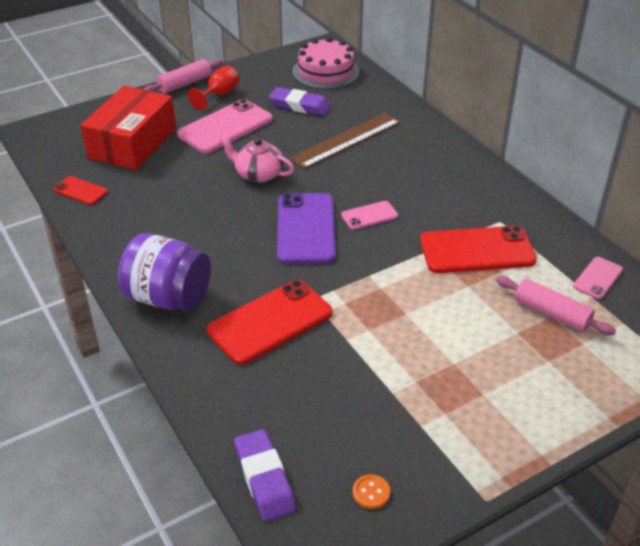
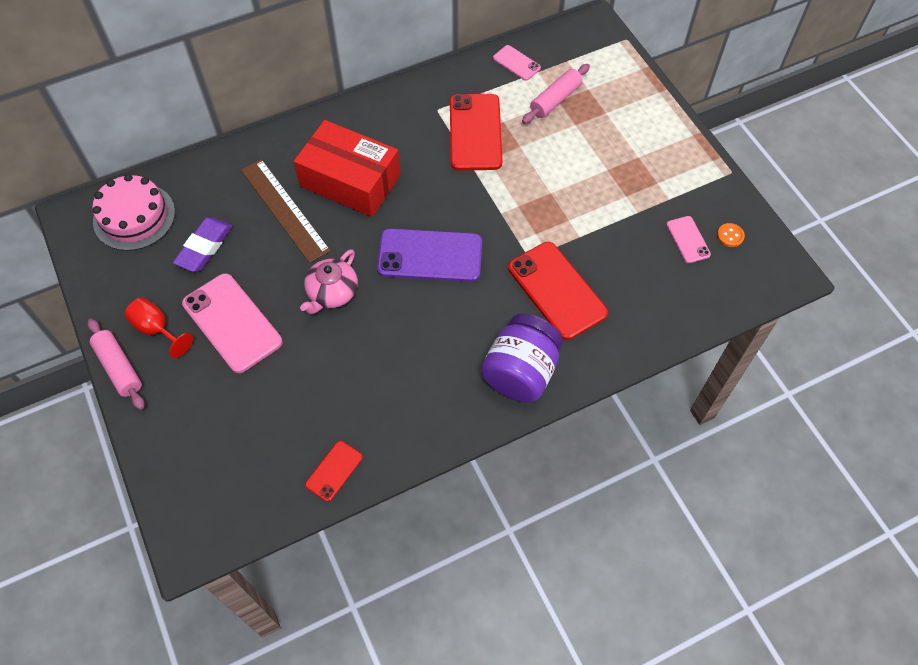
camera: 85 degrees left, 20 degrees up
(132, 143) = (245, 421): red box -> red box (350, 181)
(264, 478) = (722, 300): purple eraser -> none
(369, 215) = (416, 203): pink phone -> pink phone (688, 239)

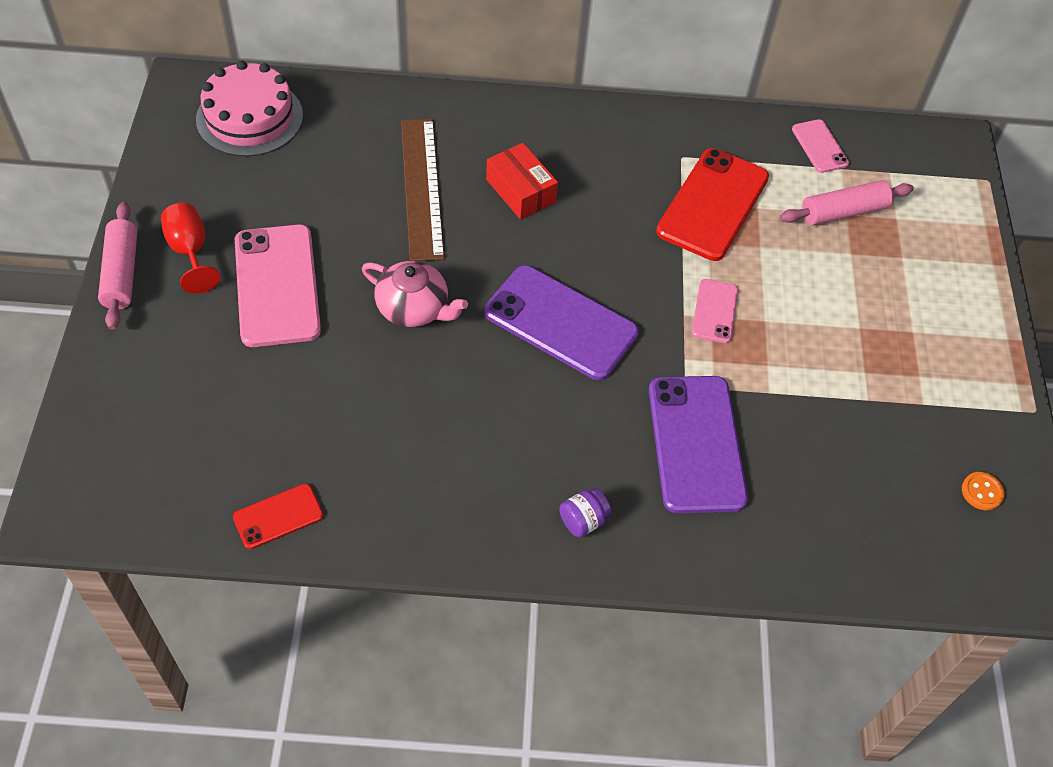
camera: 25 degrees right, 5 degrees down
(204, 247) = (303, 187): purple eraser -> none
(332, 293) = (414, 308): pink teapot -> pink teapot turned 120 degrees counterclockwise
(350, 181) = (520, 191): red box -> red box, size x0.54
(520, 372) = (583, 520): purple jar -> purple jar, size x0.41
(557, 290) = (696, 444): red phone -> purple phone
(688, 239) = (917, 468): pink phone -> pink phone (714, 311)

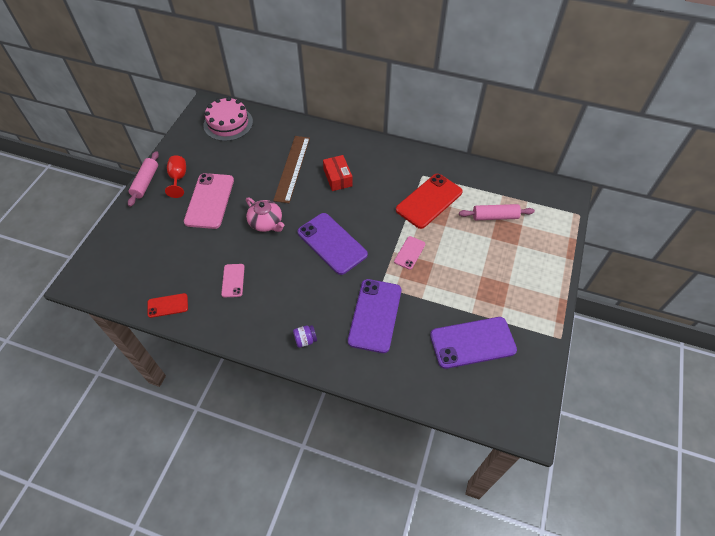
camera: 20 degrees right, 0 degrees up
(819, 146) = (495, 182): pink phone -> pink phone (233, 280)
(889, 454) = (472, 342): none -> purple phone
(981, 492) = (515, 373): orange button -> none

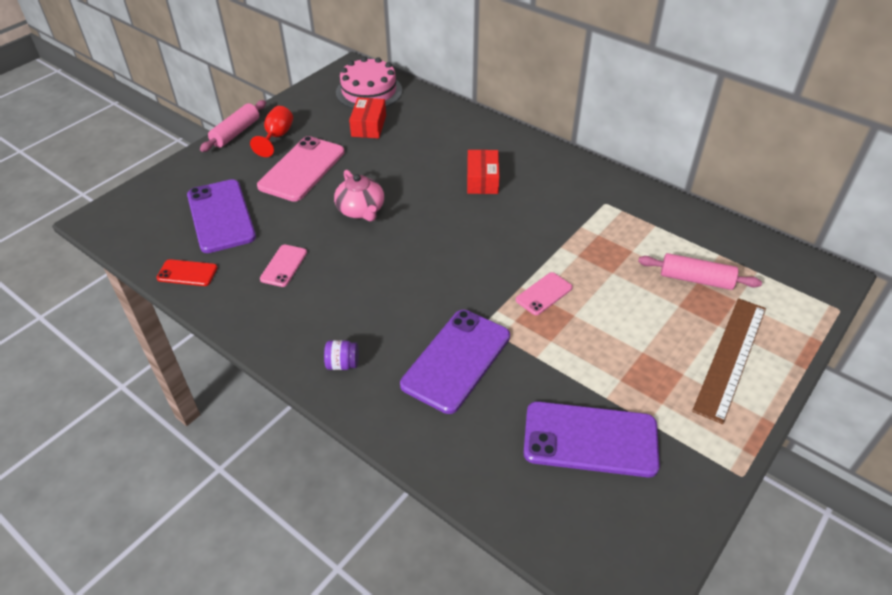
camera: 20 degrees right, 10 degrees down
(241, 153) = (369, 126): none -> red box
(292, 168) = (426, 156): brown ruler -> brown ruler (730, 357)
(332, 243) = (437, 255): purple phone -> purple phone (221, 216)
(429, 201) = (601, 236): red phone -> none

